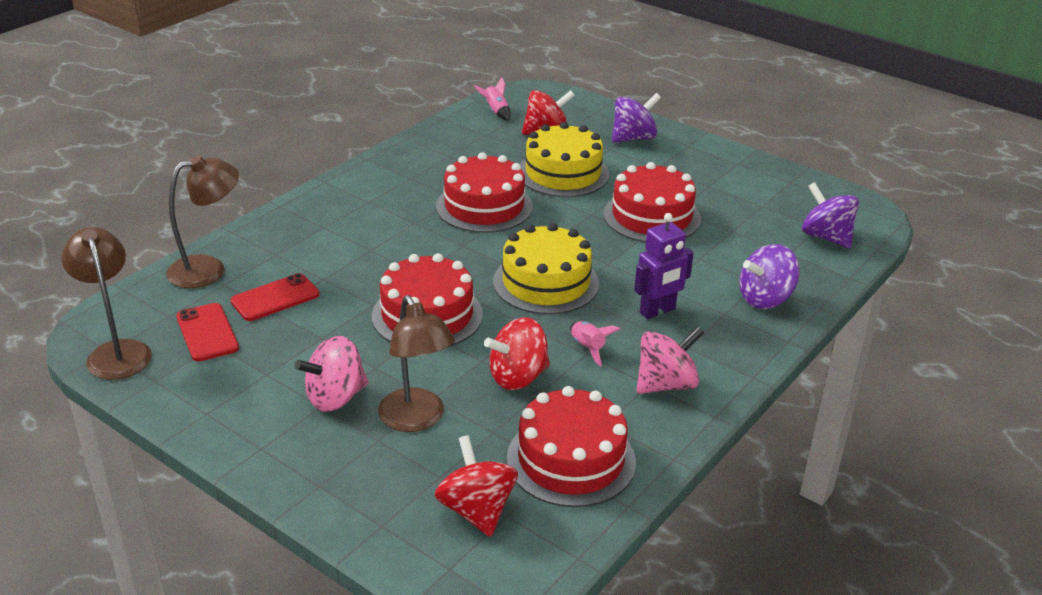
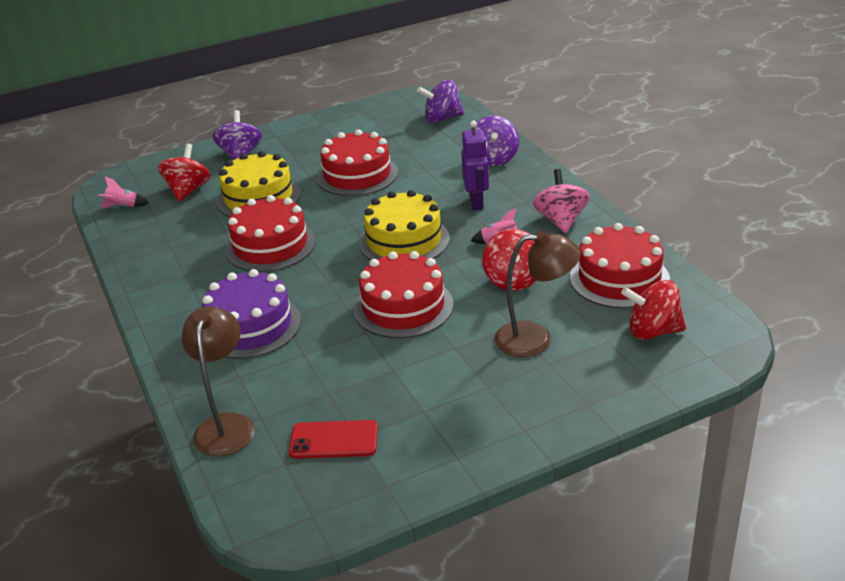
camera: 60 degrees left, 0 degrees up
(117, 352) = (320, 508): brown lamp -> none
(275, 298) = (311, 388): red phone -> none
(335, 397) = (481, 376): pink spinning top -> none
(350, 237) = (250, 326): none -> purple cake

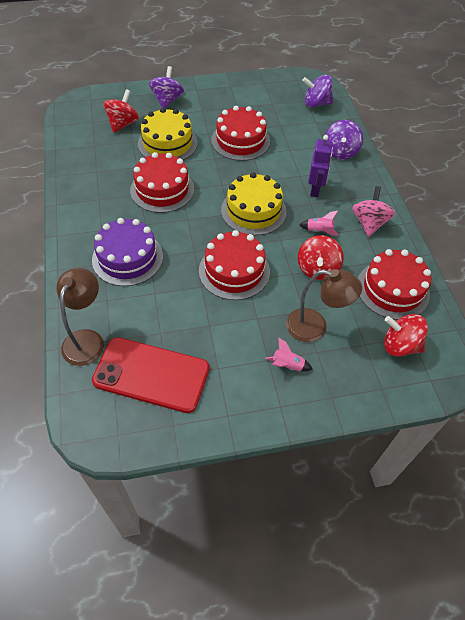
camera: 10 degrees right, 20 degrees up
(123, 207) = (76, 127): pink rocket -> pink rocket (287, 365)
(334, 440) = (151, 374): red phone -> red phone, size x1.80

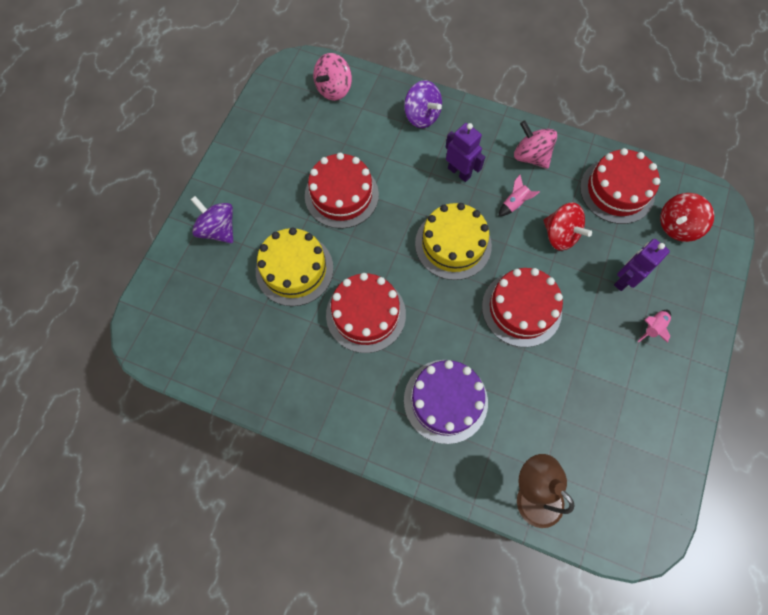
camera: 55 degrees left, 15 degrees up
(123, 124) = (225, 299): red spinning top -> none
(151, 374) = (605, 451): red phone -> none
(315, 327) = (624, 279): brown lamp -> purple robot
(316, 103) = (334, 89): purple spinning top -> pink spinning top

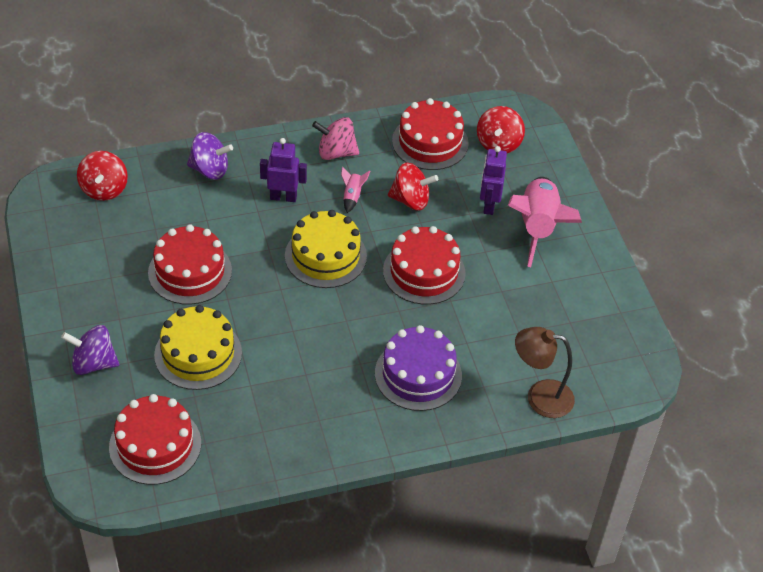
camera: 40 degrees left, 20 degrees down
(334, 89) = (104, 189): pink spinning top -> red spinning top
(366, 314) = (295, 351): red cake -> red cake (155, 445)
(653, 328) = (538, 227): pink rocket -> pink rocket, size x2.44

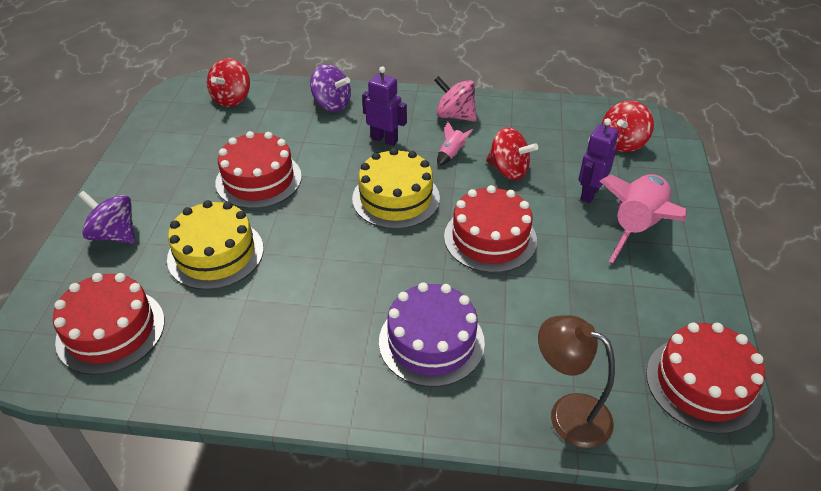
camera: 25 degrees right, 5 degrees down
(430, 142) = (552, 127): red cake -> red cake (703, 384)

